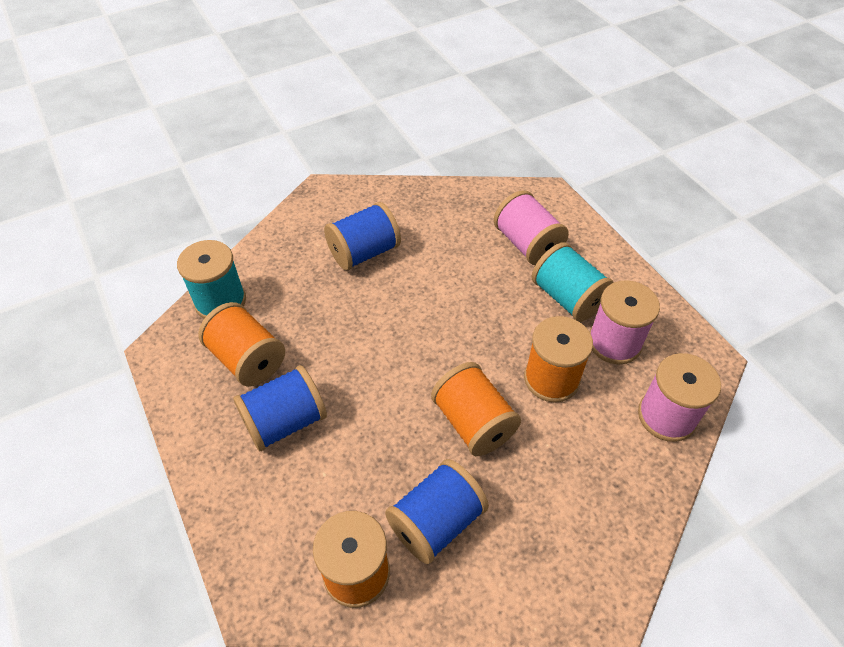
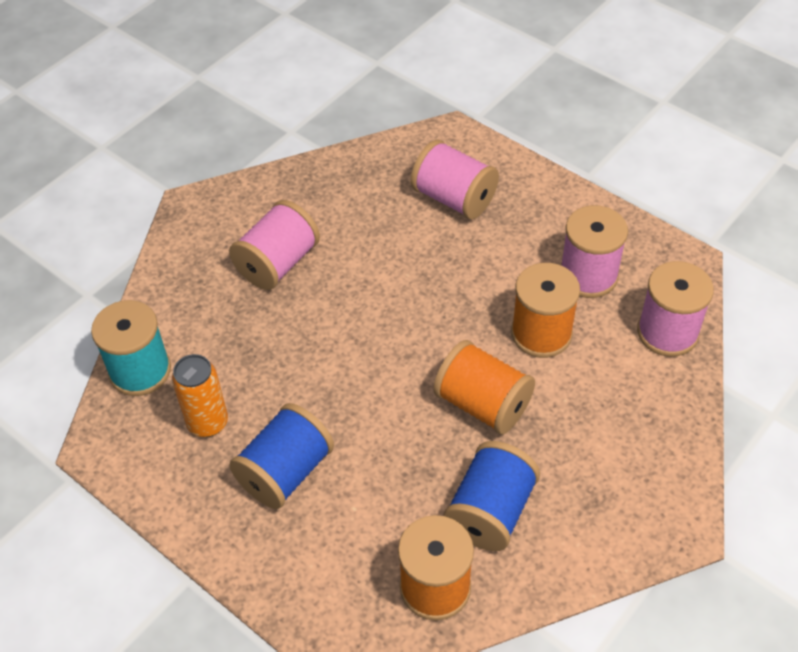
camera: 20 degrees left, 0 degrees up
(247, 359) = (207, 423): orange spool -> orange can
(364, 252) = (278, 263): blue spool -> pink spool
(567, 298) = (521, 244): turquoise spool -> none

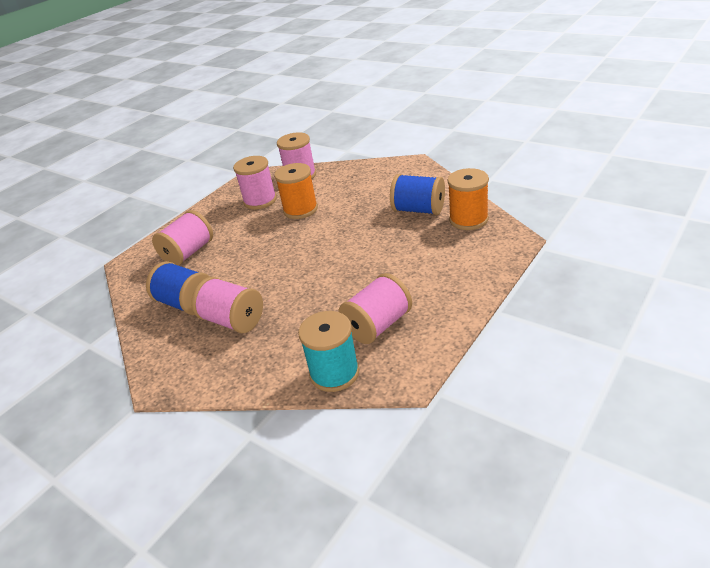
camera: 90 degrees left, 15 degrees down
(207, 423) = (377, 325): orange can -> pink spool
(285, 472) = (410, 283): blue spool -> blue spool (186, 303)
(483, 404) = (350, 221): orange spool -> none

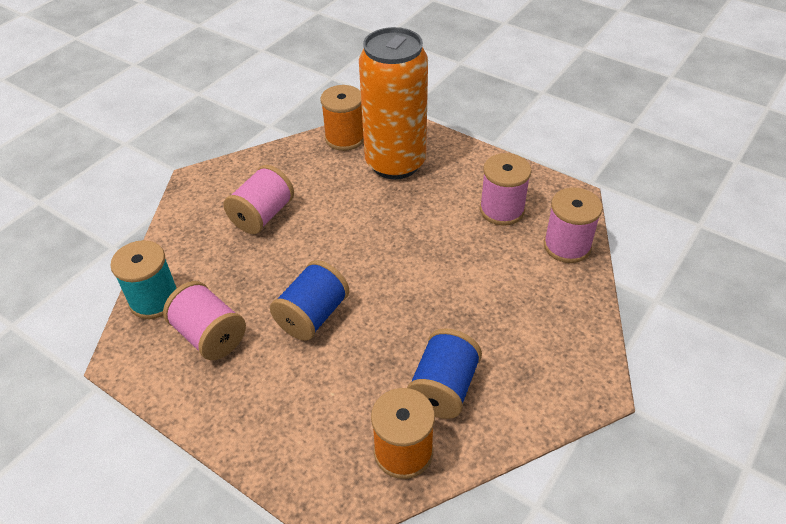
camera: 85 degrees right, 10 degrees up
(186, 303) = (303, 177): blue spool -> blue spool (313, 315)
(189, 253) = (395, 163): pink spool -> orange can
(300, 210) = (470, 253): orange spool -> orange spool (345, 138)

